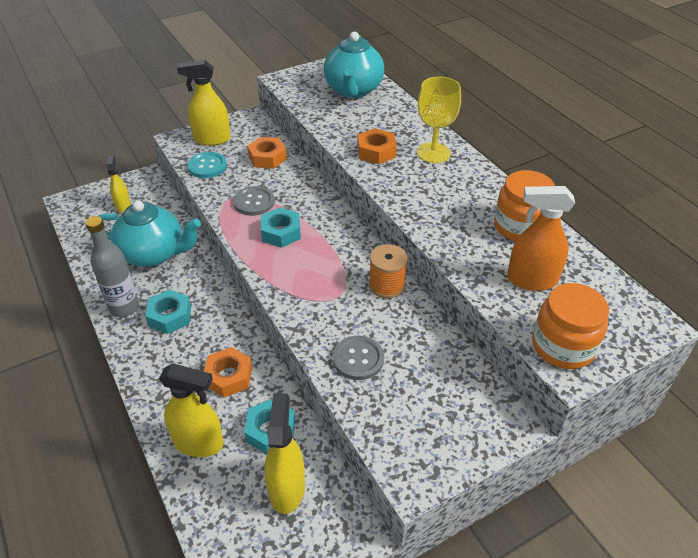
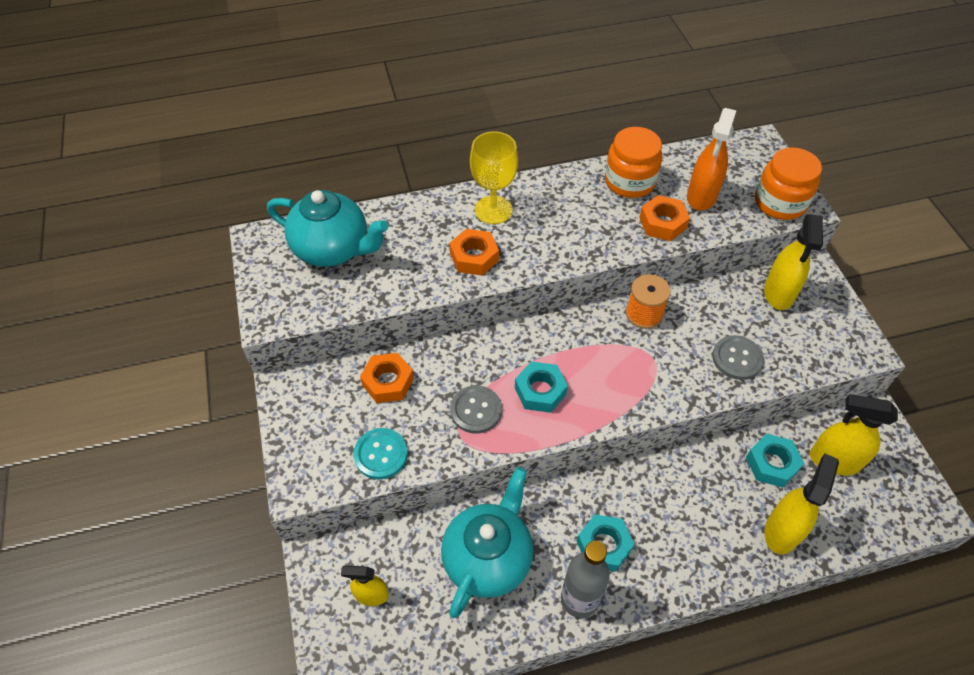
camera: 75 degrees left, 10 degrees up
(212, 139) = (318, 442): yellow spray bottle -> yellow spray bottle (778, 293)
(229, 376) = (701, 493): orange nut -> orange nut (662, 223)

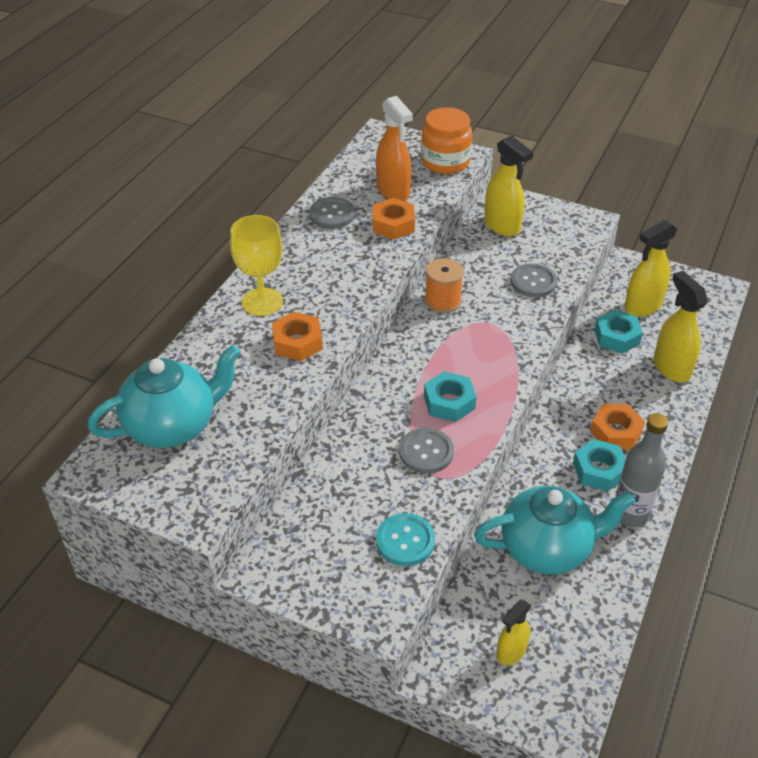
camera: 50 degrees left, 10 degrees down
(388, 382) = (336, 492): orange nut -> orange nut (615, 432)
(488, 558) = (547, 548): turquoise teapot -> turquoise teapot turned 105 degrees clockwise
(629, 181) = (332, 214): orange jar -> grey button

